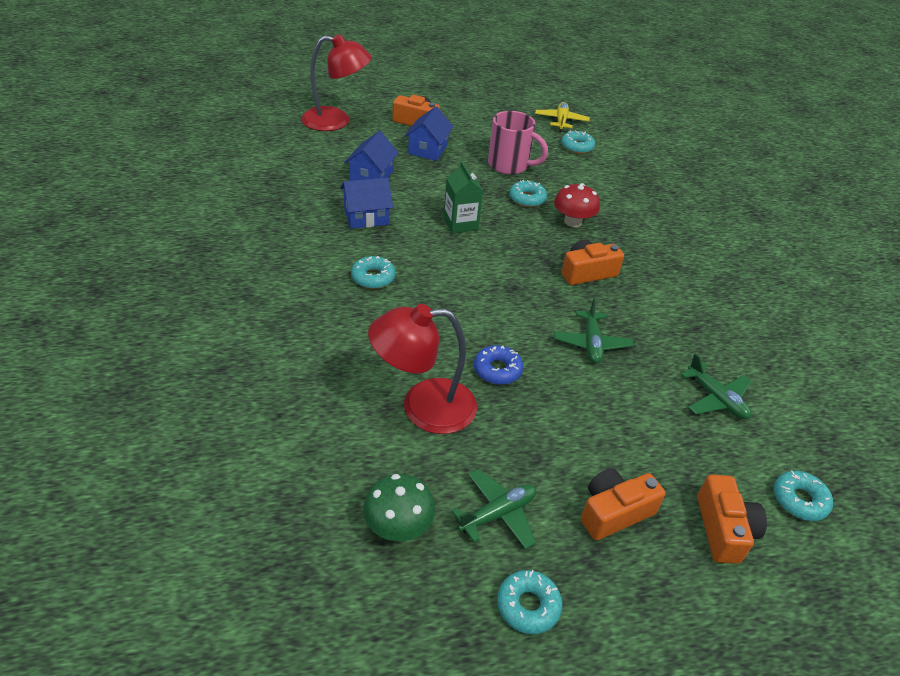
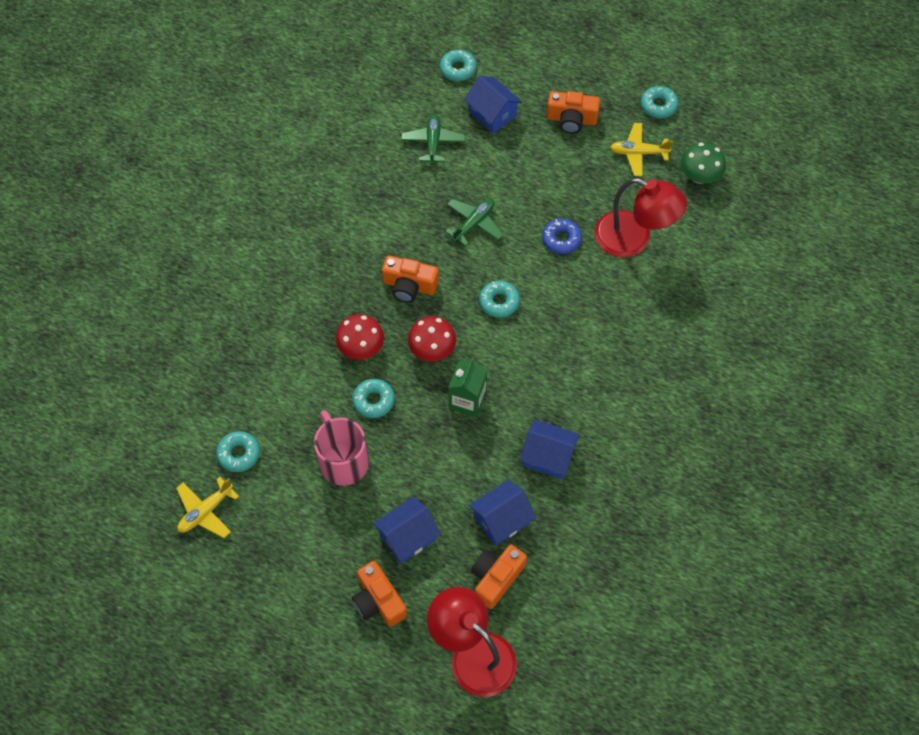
camera: 140 degrees left, 20 degrees up
(373, 277) = (592, 374): turquoise donut -> turquoise donut (499, 302)
(498, 514) = (638, 153): green plane -> yellow plane
(520, 241) = (432, 349): none -> red mushroom
(701, 465) = (492, 114): none -> blue house
(724, 529) = (519, 80): orange camera -> orange camera (496, 578)

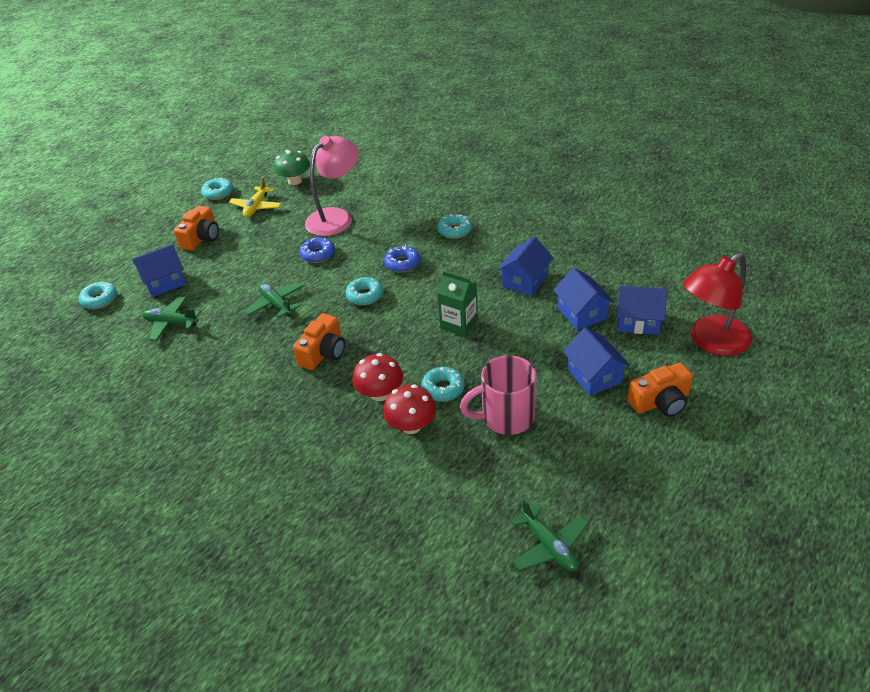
camera: 75 degrees left, 20 degrees down
(206, 511) = (549, 546): yellow plane -> green plane
(239, 454) = (481, 508): turquoise donut -> turquoise donut (455, 230)
(432, 349) = (399, 342): red mushroom -> red mushroom (411, 426)
(496, 578) = (638, 321): orange camera -> blue house
(558, 327) = (402, 263): none -> blue donut
(633, 239) = (336, 217): red lamp -> pink lamp

